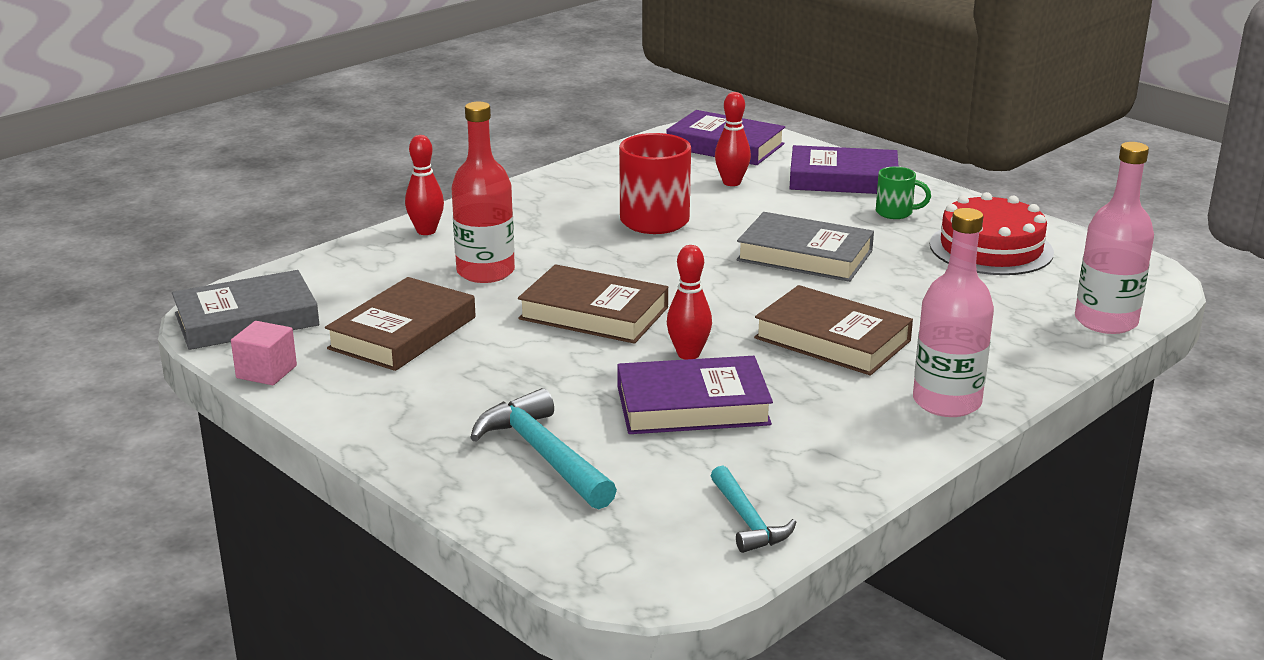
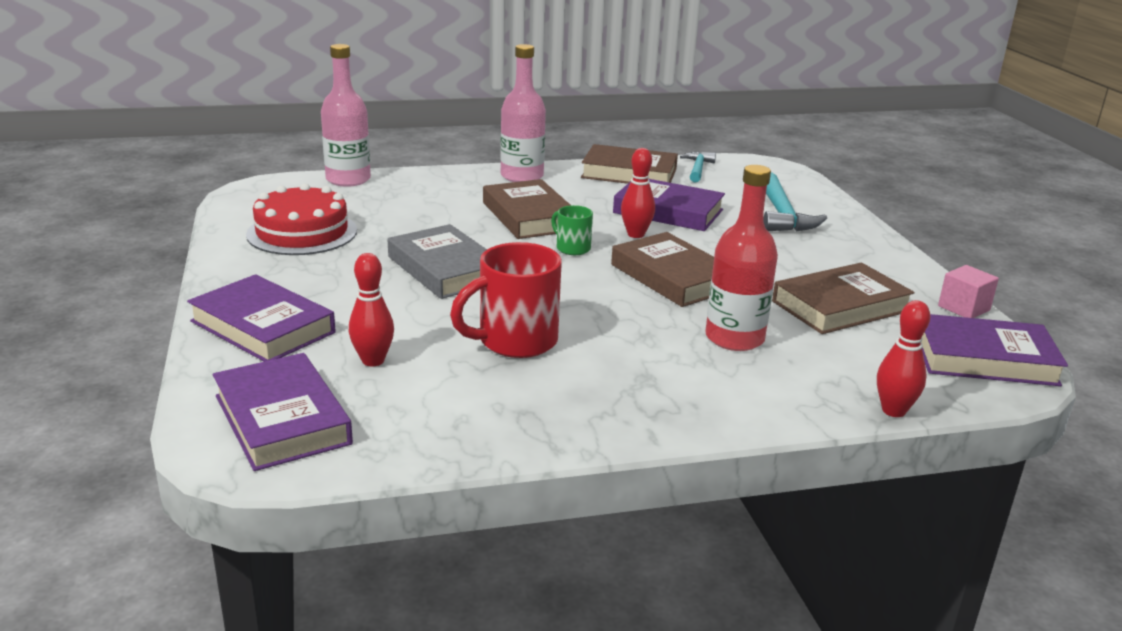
camera: 150 degrees left, 0 degrees up
(246, 319) = (984, 358): grey book -> purple book
(426, 231) = (766, 407): red bowling pin -> red bowling pin (893, 411)
(829, 466) = (629, 173): none -> brown book
(895, 213) = (299, 279): green mug -> green mug (572, 248)

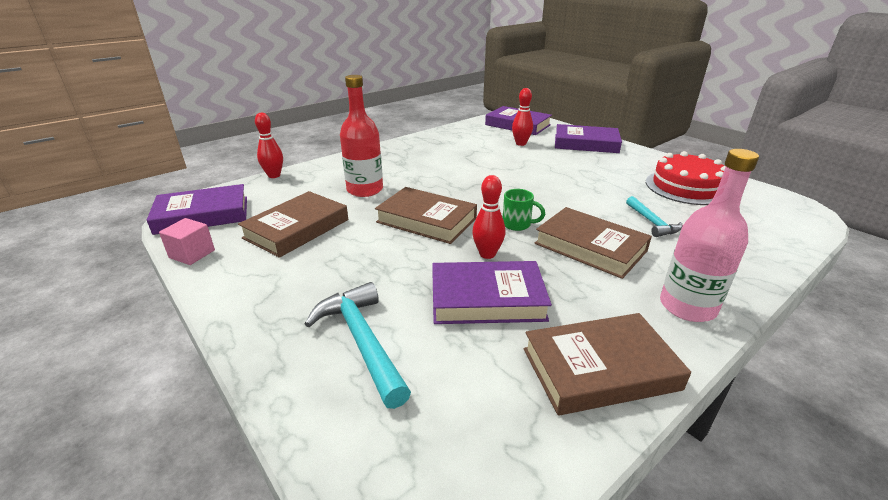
camera: 155 degrees right, 5 degrees up
(348, 179) = (786, 242): pink bottle -> none
(445, 269) = (566, 187): grey book -> none
(515, 341) = (475, 162): red mug -> none
(697, 169) = (529, 434): turquoise hammer -> turquoise hammer (652, 223)

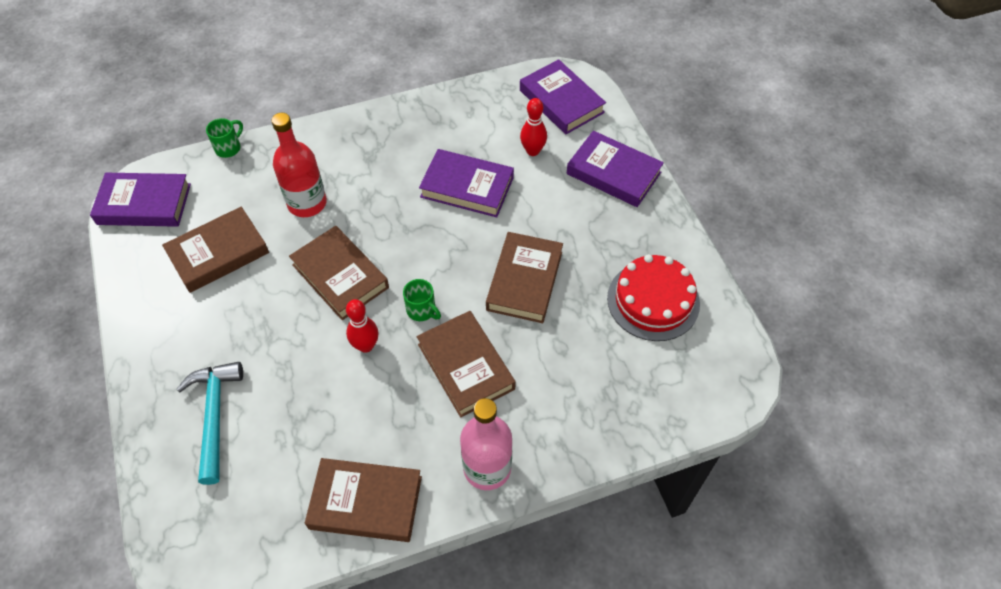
camera: 20 degrees right, 25 degrees up
(192, 254) = (122, 265): pink cube -> none
(274, 175) = (229, 148): red bowling pin -> green mug
(487, 298) = (331, 402): purple book -> purple book (467, 187)
(583, 195) = (524, 281): none -> brown book
(652, 223) = (557, 350): turquoise hammer -> none

